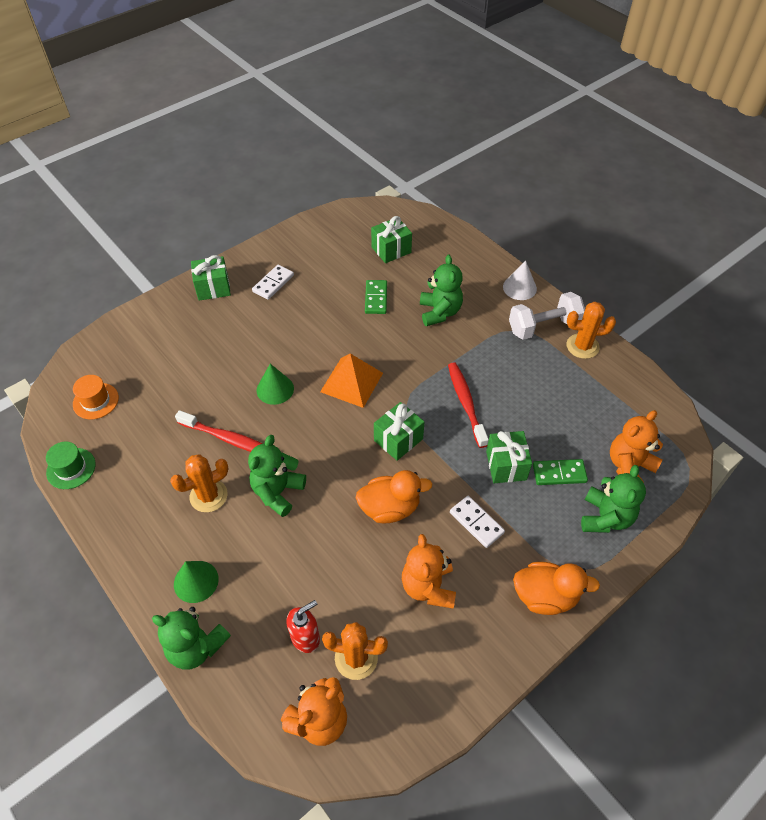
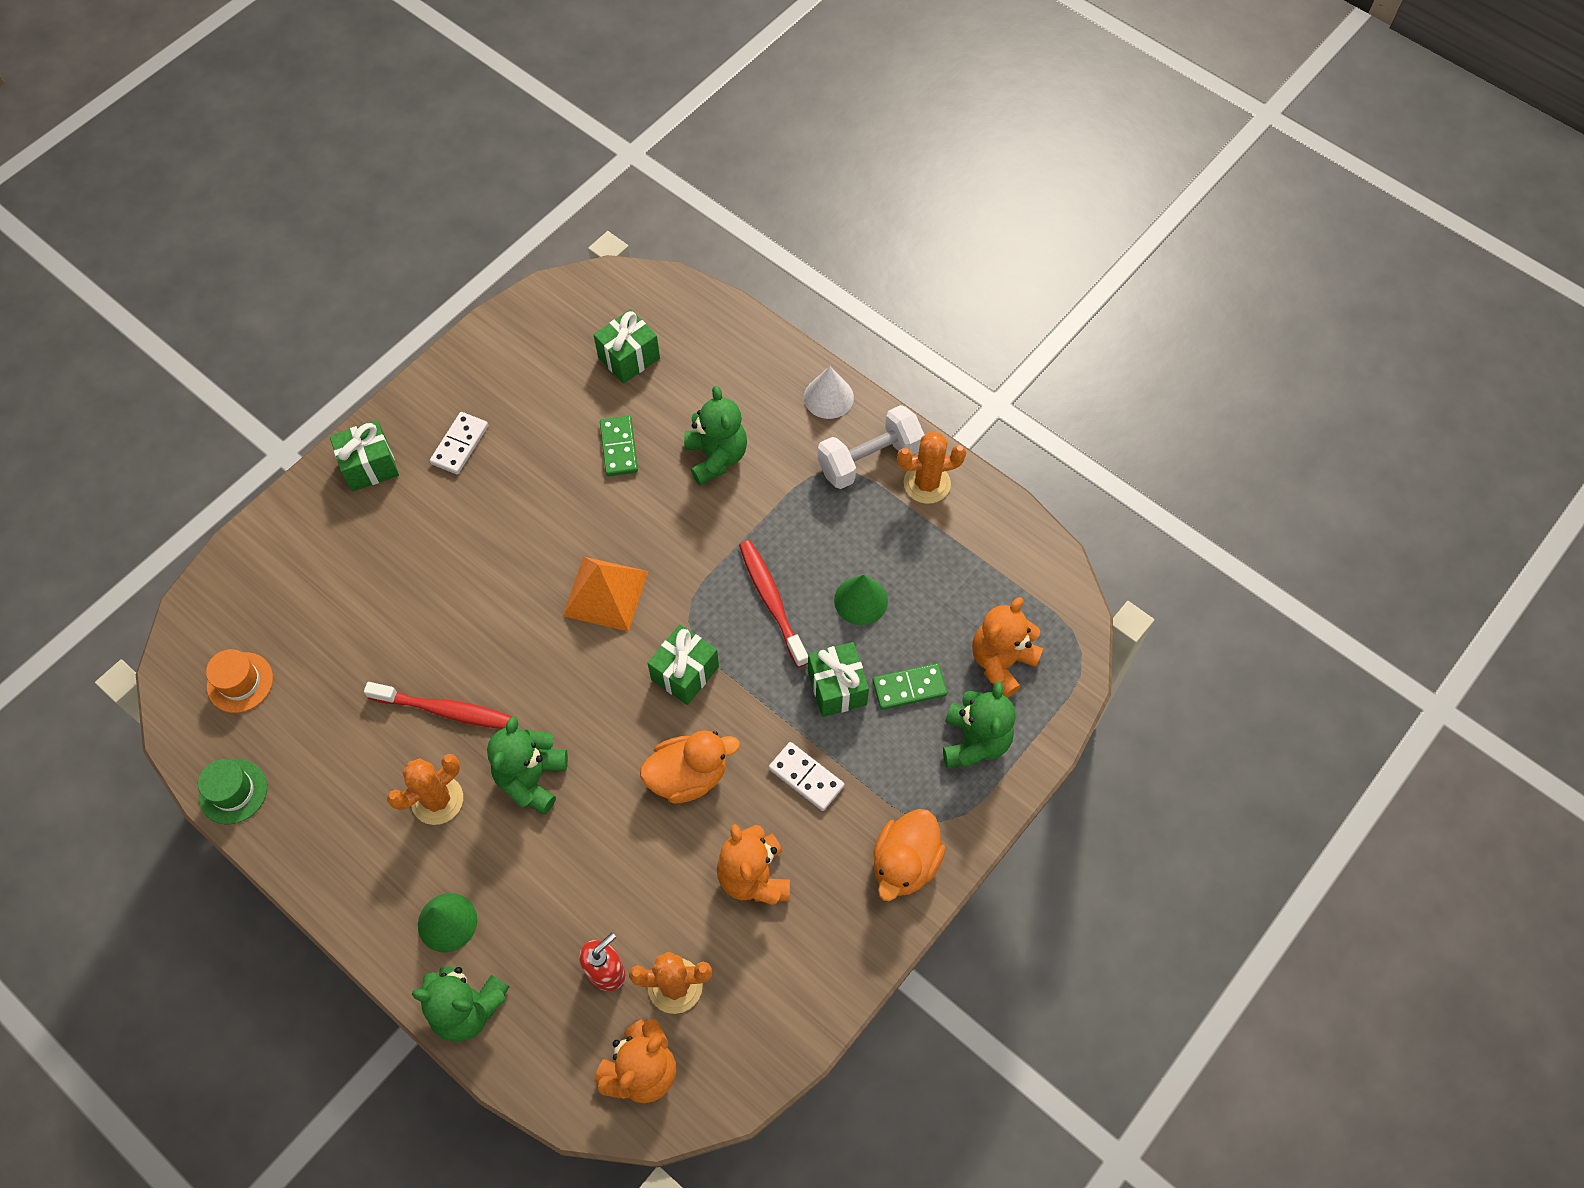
camera: 10 degrees left, 10 degrees up
(275, 389) = (497, 622): green cone -> green cone (861, 600)
(545, 596) = (905, 863): orange duck -> orange duck turned 120 degrees clockwise

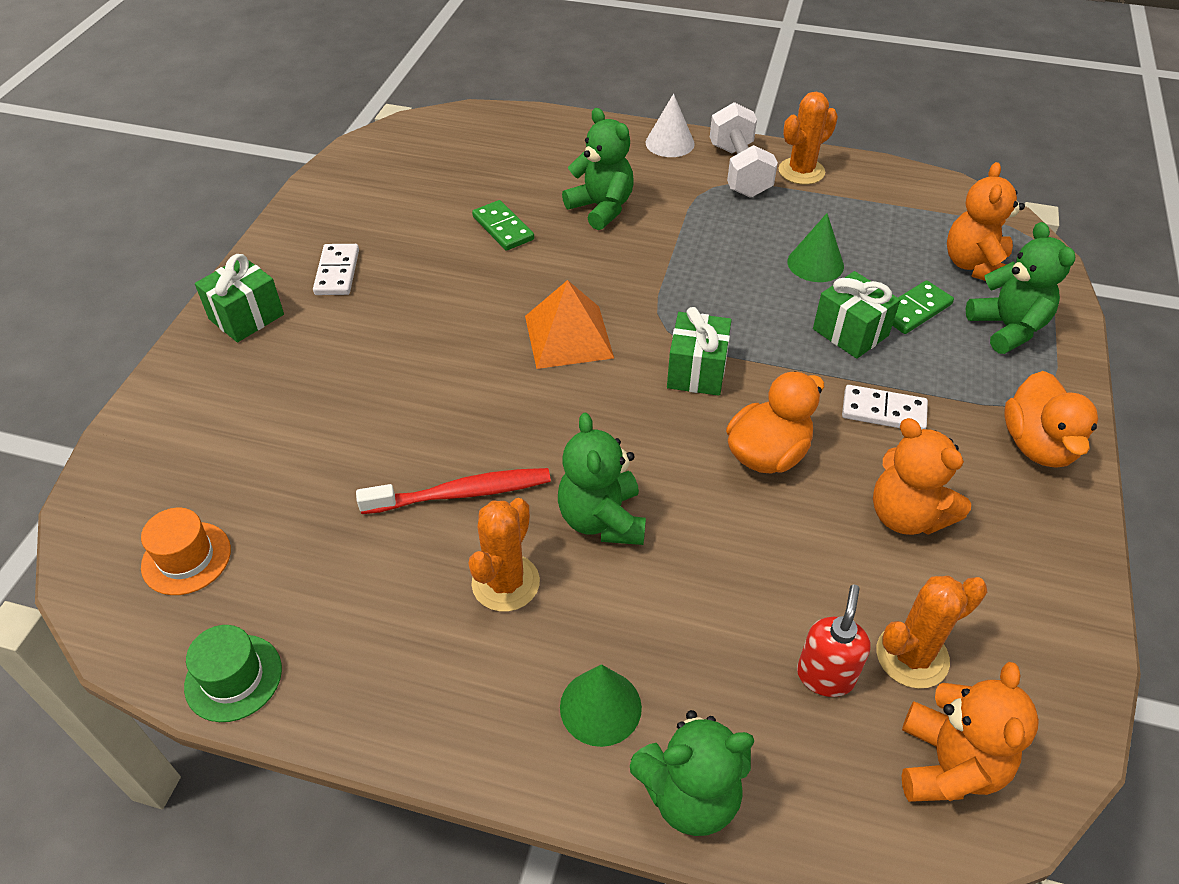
camera: 25 degrees left, 15 degrees down
(629, 358) = (468, 167): green gift -> none
(772, 602) = (736, 290): red toothbrush -> none
(869, 459) = (739, 171): white dumbbell -> white dumbbell turned 45 degrees counterclockwise

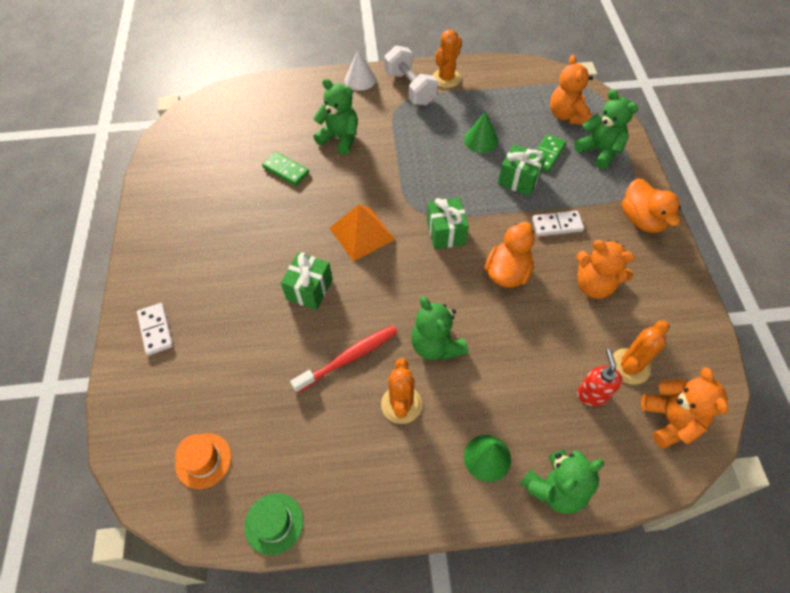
camera: 20 degrees left, 10 degrees up
(246, 317) = (152, 284): green gift -> green gift (309, 289)
(337, 272) = (195, 234): white domino -> white domino (155, 330)

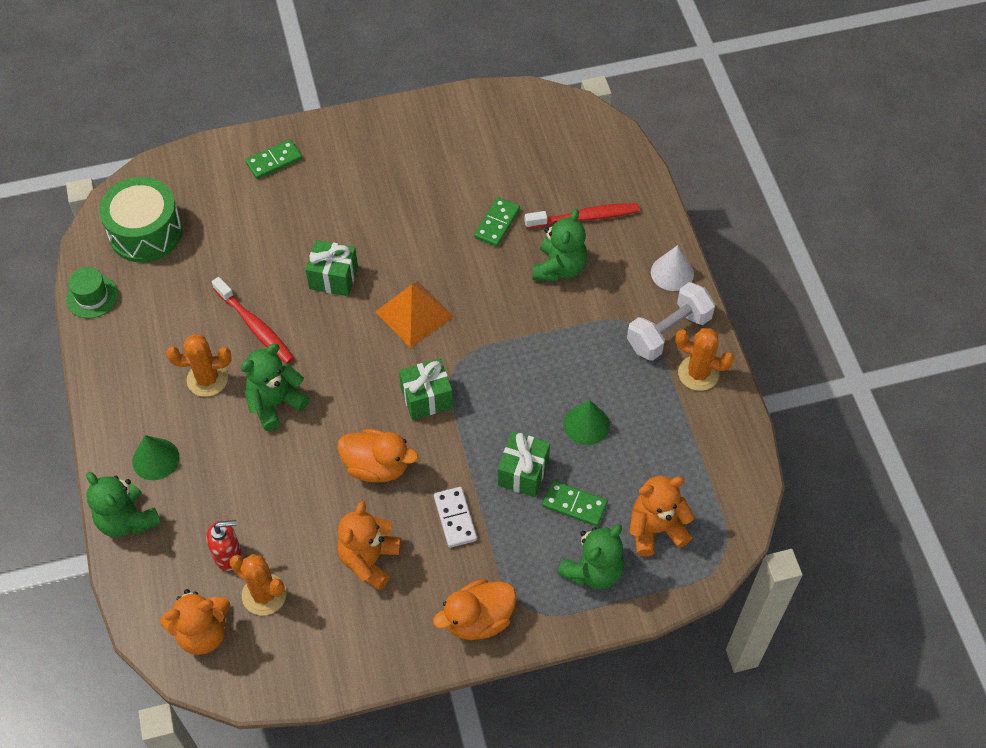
camera: 80 degrees right, 0 degrees up
(155, 330) = (274, 161): white domino -> green domino
(203, 460) = (146, 232): orange hat -> green drum
(296, 119) = (584, 217): none -> red toothbrush

